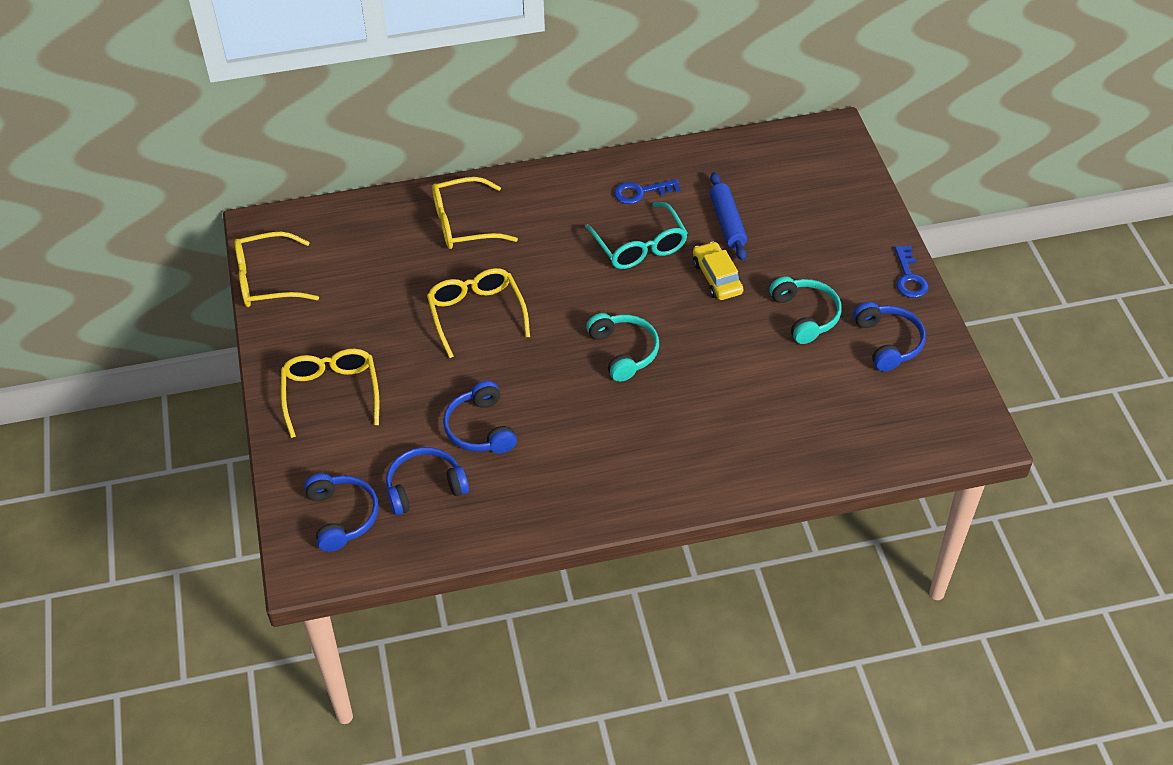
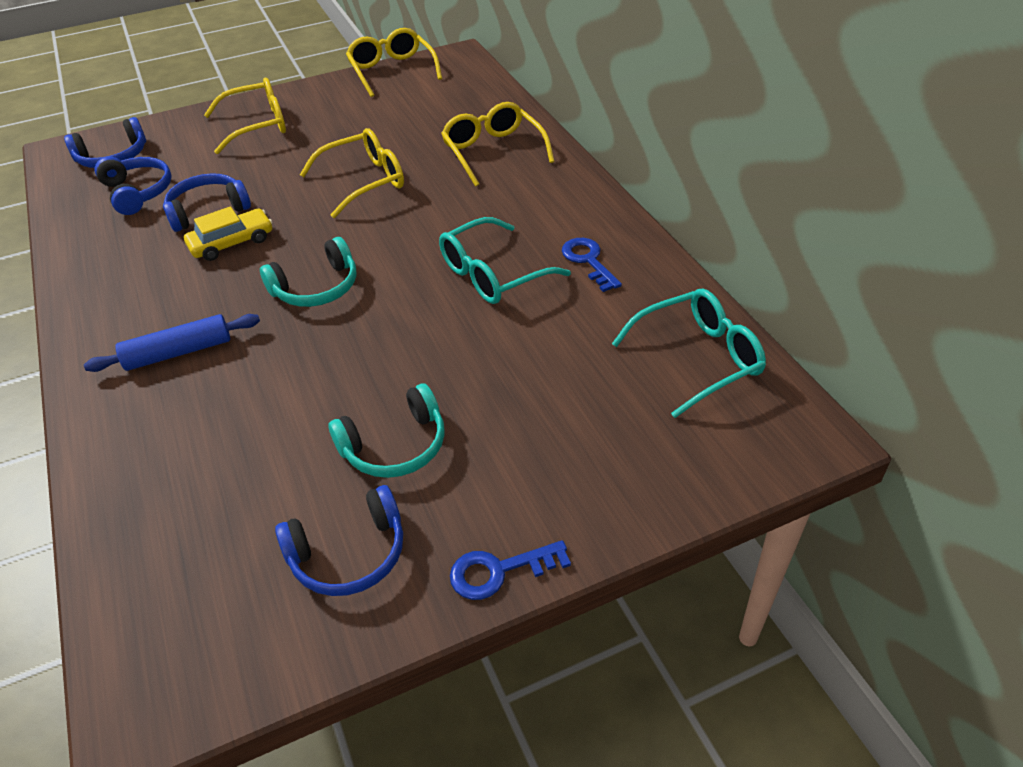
camera: 80 degrees right, 5 degrees down
(717, 277) = (453, 347): yellow car -> yellow car (232, 243)
(727, 222) = (559, 343): blue rolling pin -> blue rolling pin (178, 352)
(759, 160) = (698, 358): none -> turquoise glasses

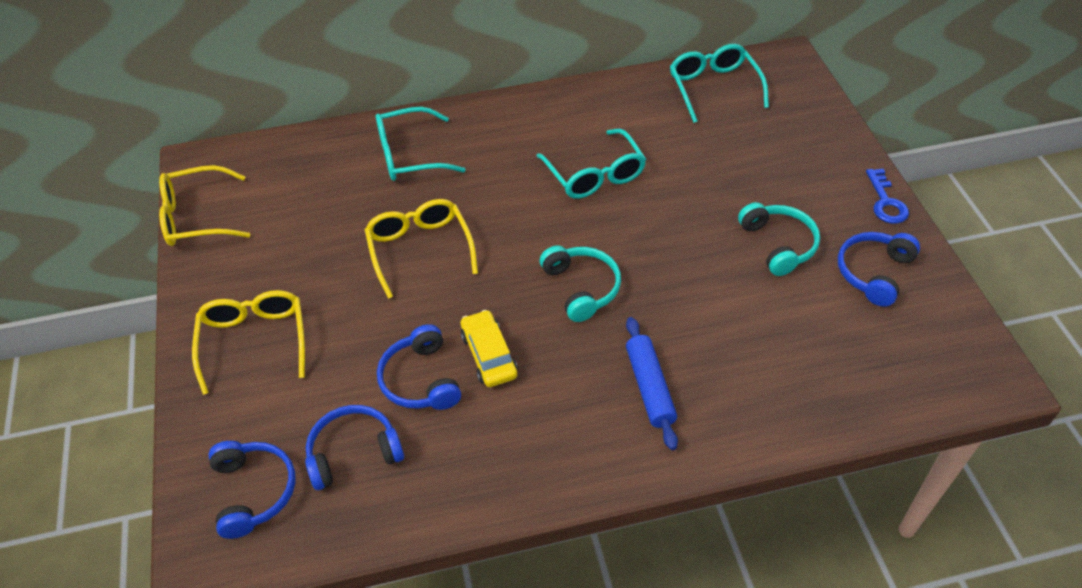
camera: 80 degrees left, 5 degrees up
(349, 554) = (873, 272): blue headphones -> blue headphones turned 135 degrees counterclockwise
(493, 152) = (409, 155): yellow glasses -> turquoise glasses
(588, 261) = (594, 120): blue key -> none

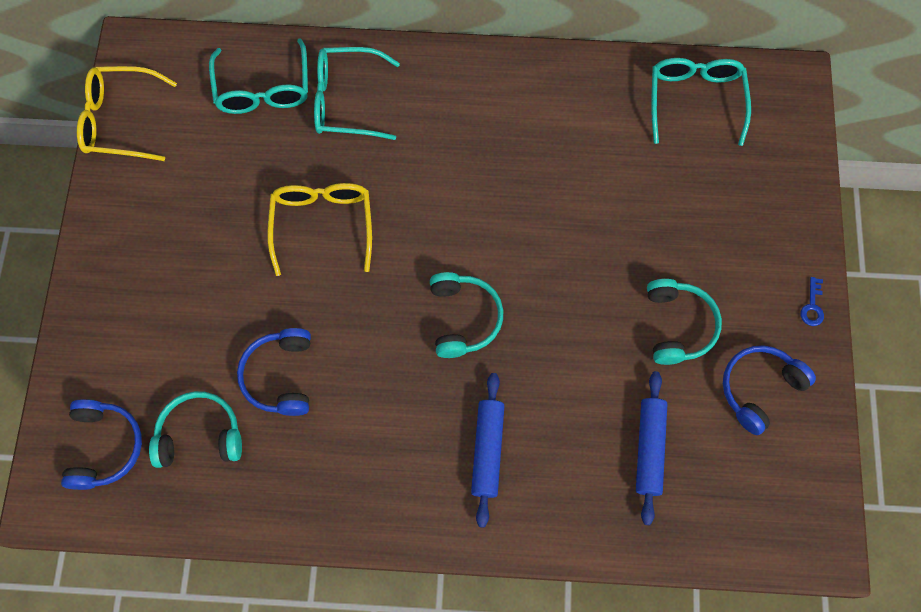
camera: 15 degrees right, 20 degrees up
(254, 341) = (141, 285): yellow glasses -> none
(353, 452) = (200, 434): blue headphones -> turquoise headphones
(489, 355) = (351, 368): yellow car -> none
(595, 175) = (525, 182): turquoise glasses -> turquoise glasses (263, 89)
(800, 345) = (649, 448): none -> blue rolling pin
(885, 202) = (812, 306): blue key -> blue key, size x0.64

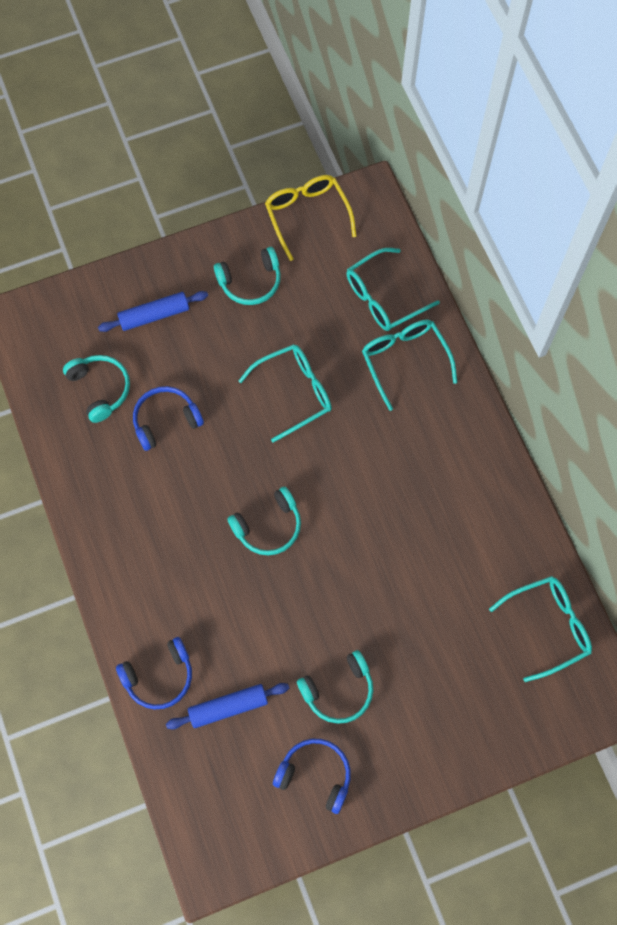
camera: 65 degrees right, 0 degrees up
(105, 447) = (65, 333): blue headphones -> blue headphones (159, 677)
(164, 213) = (250, 282): none -> turquoise headphones
(322, 224) = (294, 392): yellow glasses -> turquoise glasses
(487, 450) = (174, 589): blue rolling pin -> blue rolling pin (154, 315)
(812, 306) = (407, 793): blue key -> none

